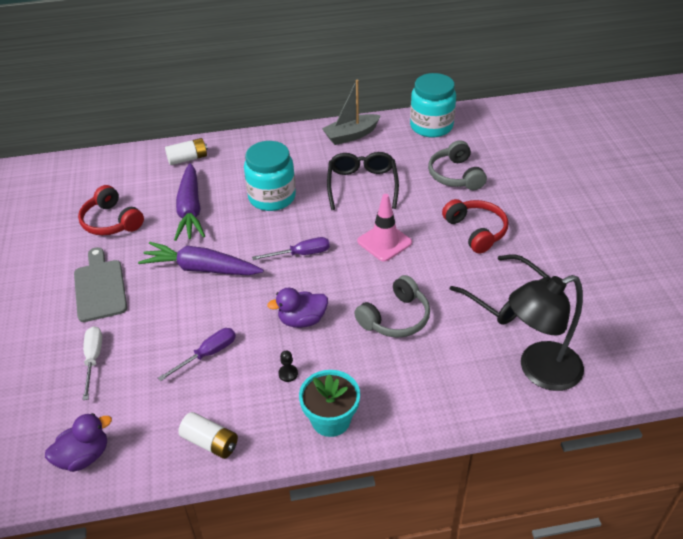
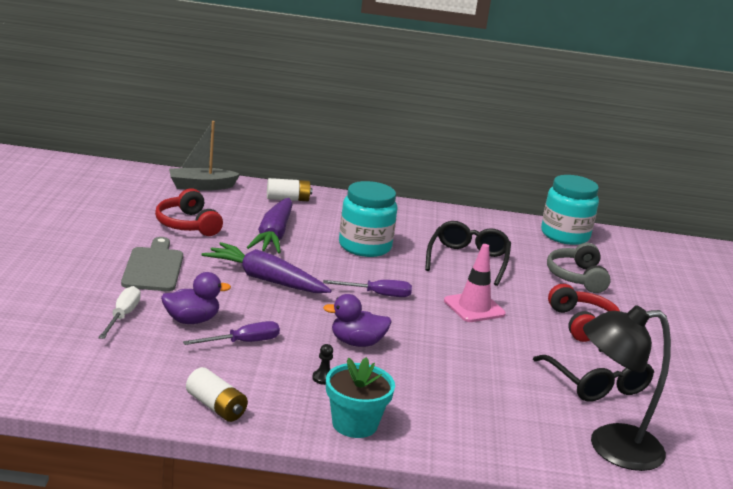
camera: 10 degrees right, 20 degrees down
(84, 456) = (79, 382): purple duck -> purple duck (191, 320)
(351, 135) = (471, 222): grey boat -> grey boat (201, 186)
(395, 318) = (461, 367): grey headphones -> none

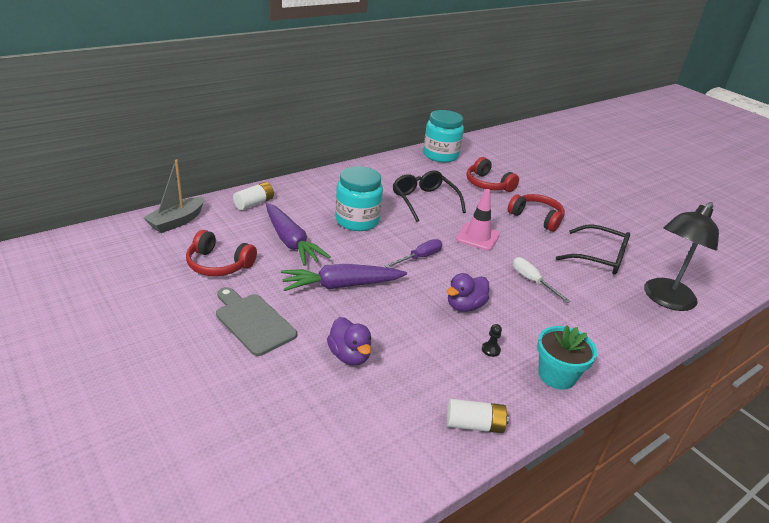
camera: 40 degrees left, 10 degrees up
(122, 316) = (299, 386): white screwdriver -> white screwdriver (532, 281)
(191, 320) = (349, 356): purple duck -> purple duck turned 120 degrees clockwise
(243, 342) = (407, 352): purple screwdriver -> none
(576, 277) = (488, 184): grey headphones -> red headphones

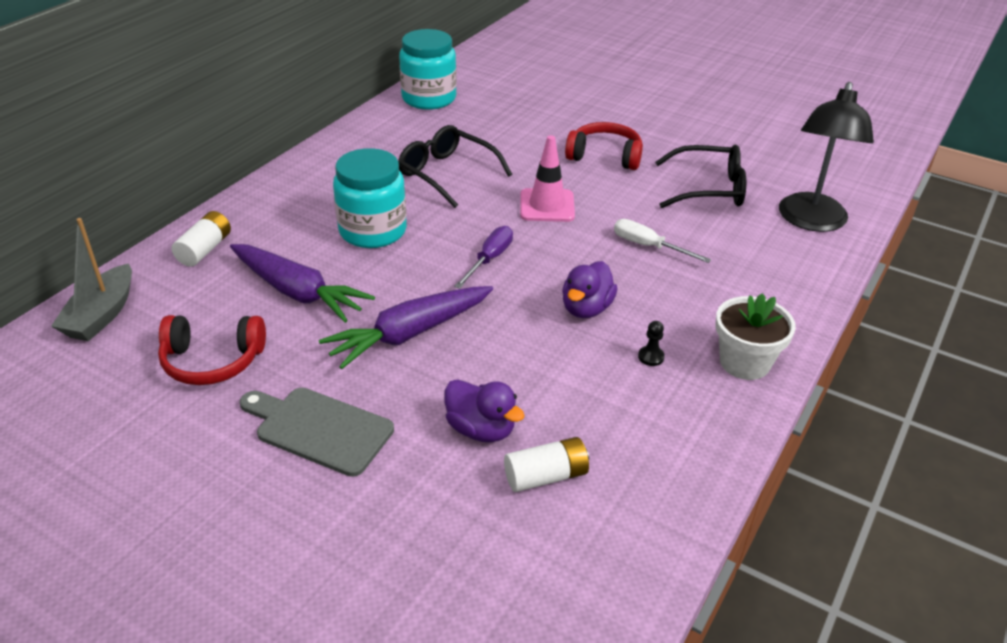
camera: 20 degrees left, 5 degrees up
(474, 425) = (687, 462): white battery -> white battery (546, 476)
(488, 184) = (516, 125): red headphones -> none
(556, 375) = (744, 362): turquoise flower pot -> white flower pot

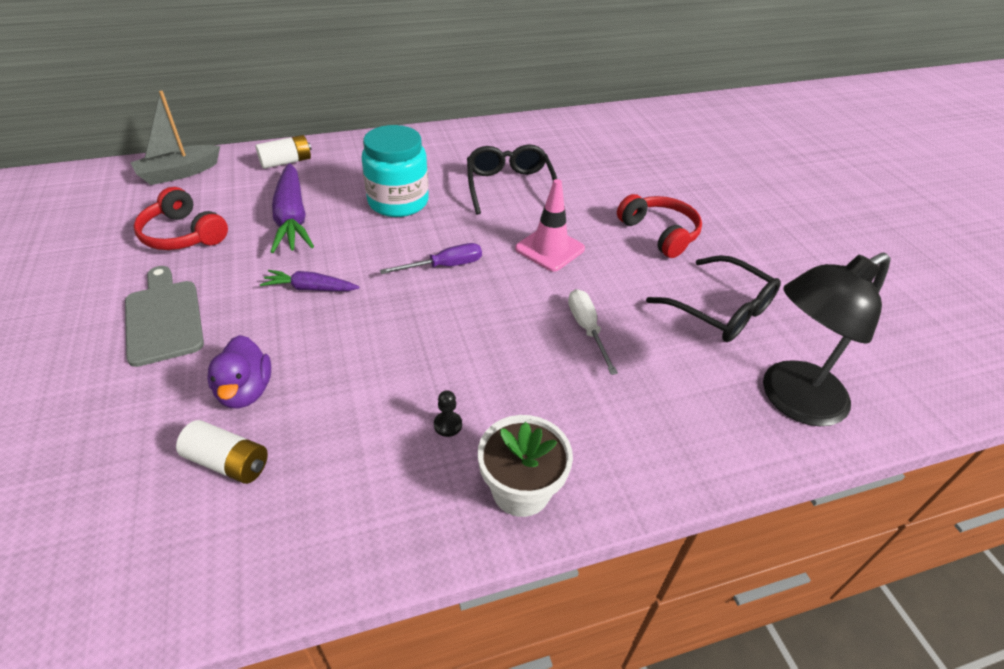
camera: 40 degrees right, 5 degrees up
(410, 334) = (310, 288): purple carrot -> purple carrot, size x0.56
(429, 98) = (578, 126): turquoise jar -> none
(586, 308) = (457, 349): purple duck -> none

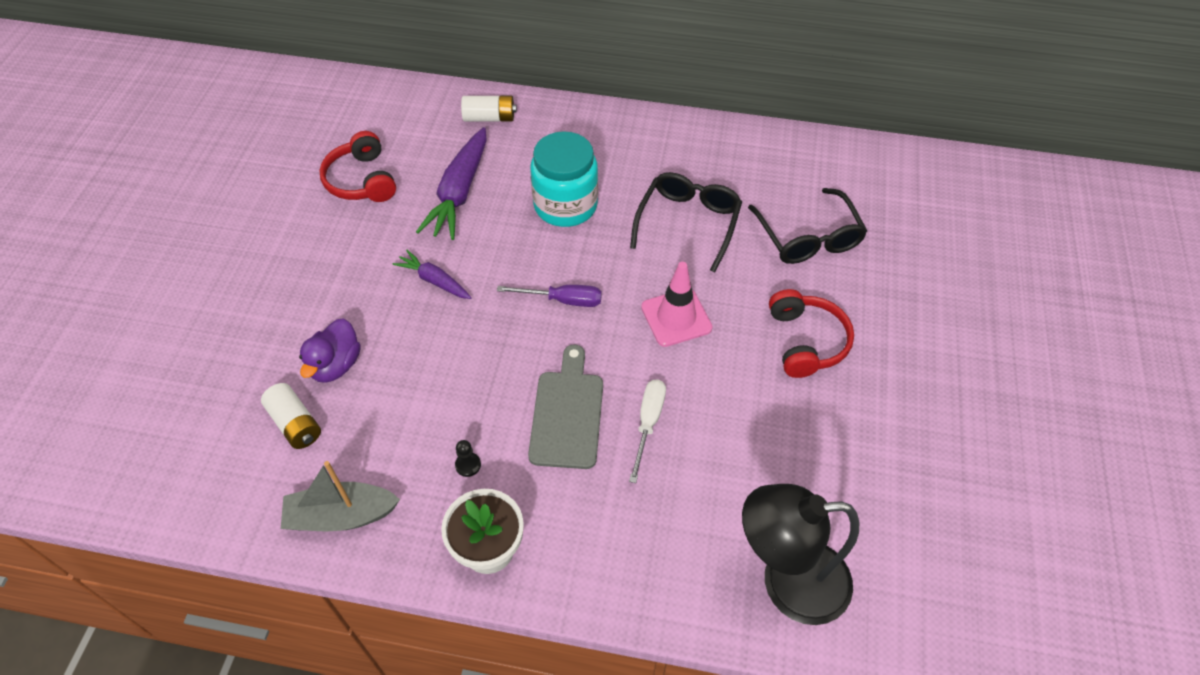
camera: 30 degrees right, 10 degrees up
(163, 318) = (309, 267): grey cutting board -> grey cutting board (567, 414)
(179, 173) = (390, 102): grey boat -> grey boat (341, 516)
(721, 310) = (797, 458): black glasses -> black glasses (808, 238)

